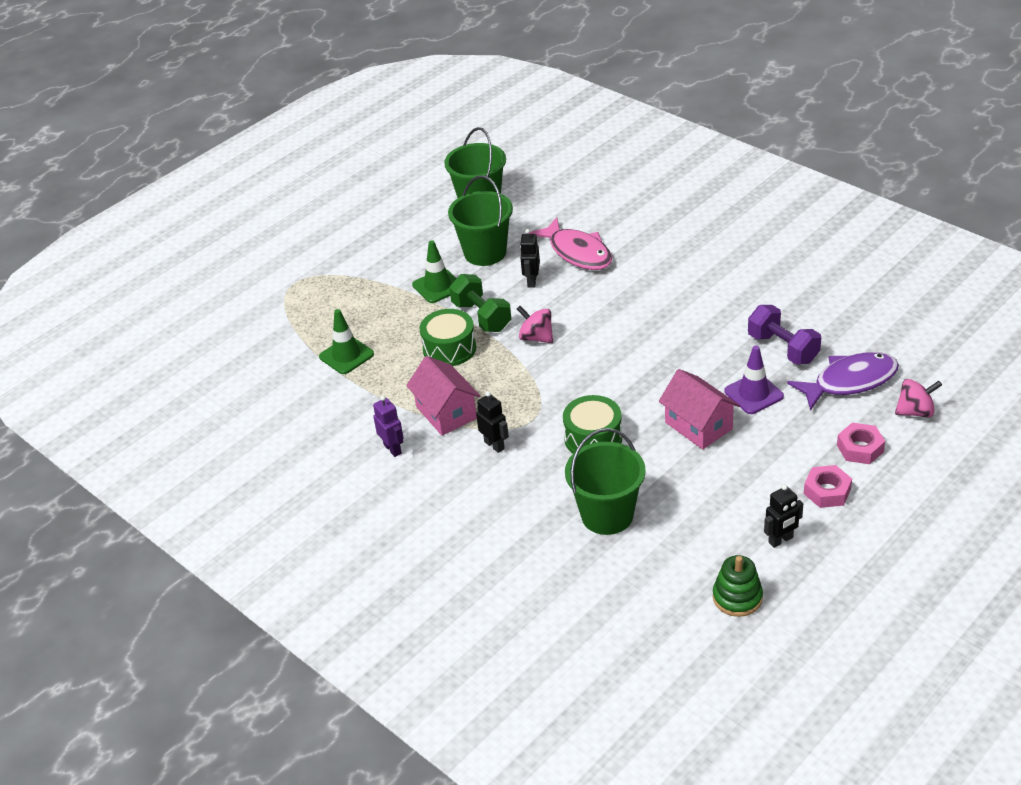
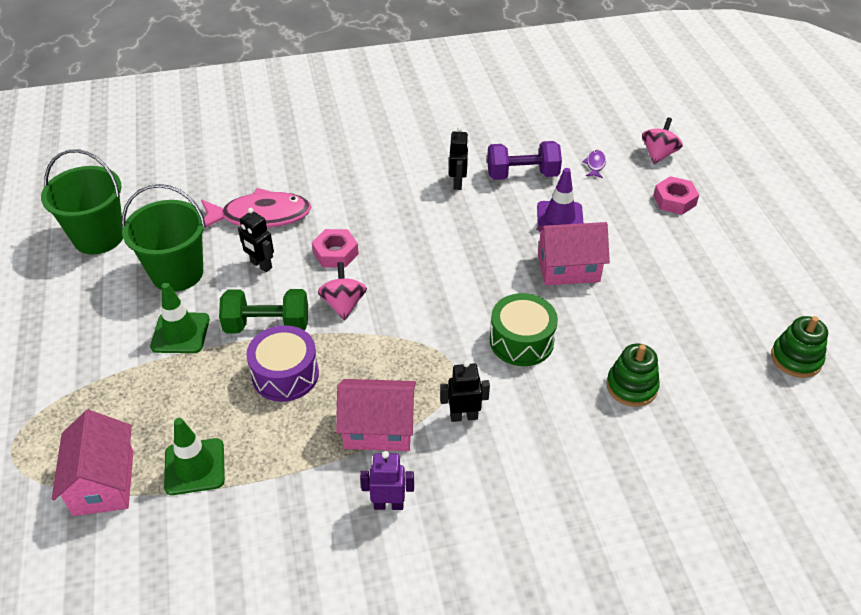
camera: 60 degrees left, 5 degrees up
(305, 329) = (103, 482): none -> pink house
(449, 348) = (285, 374): green drum -> purple drum
(536, 337) = (343, 304): pink spinning top -> pink spinning top turned 105 degrees clockwise
(607, 515) = (631, 386): green bucket -> green stacking toy
(781, 540) = (745, 297): black robot -> black robot (458, 183)
(827, 491) = (708, 242): pink nut -> pink nut (335, 253)
(850, 381) = (595, 164): purple fish -> purple fish, size x0.41

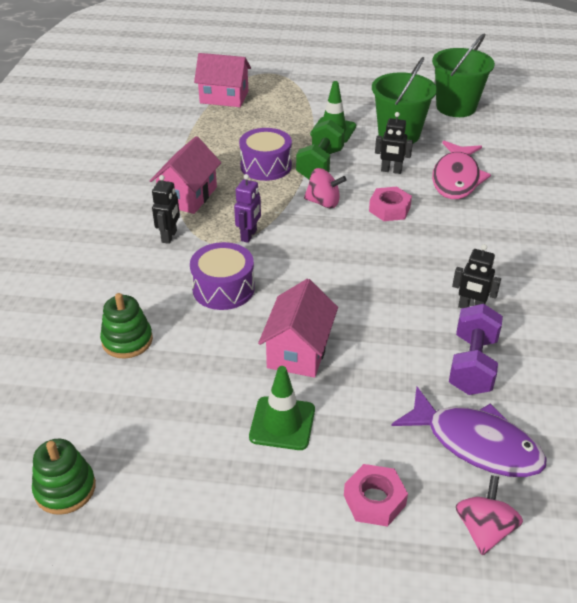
camera: 110 degrees right, 5 degrees down
(194, 467) = (212, 125): green traffic cone -> green traffic cone (282, 423)
(261, 265) = (391, 171): black robot -> black robot turned 135 degrees counterclockwise
(388, 504) = (125, 188): purple robot -> purple robot (249, 235)
(521, 341) = (223, 288): green drum -> purple drum
(560, 218) = (381, 371): purple traffic cone -> none
(595, 164) = (476, 443): purple fish -> purple fish, size x2.45
(658, 154) = (484, 529): pink spinning top -> pink spinning top turned 120 degrees counterclockwise

